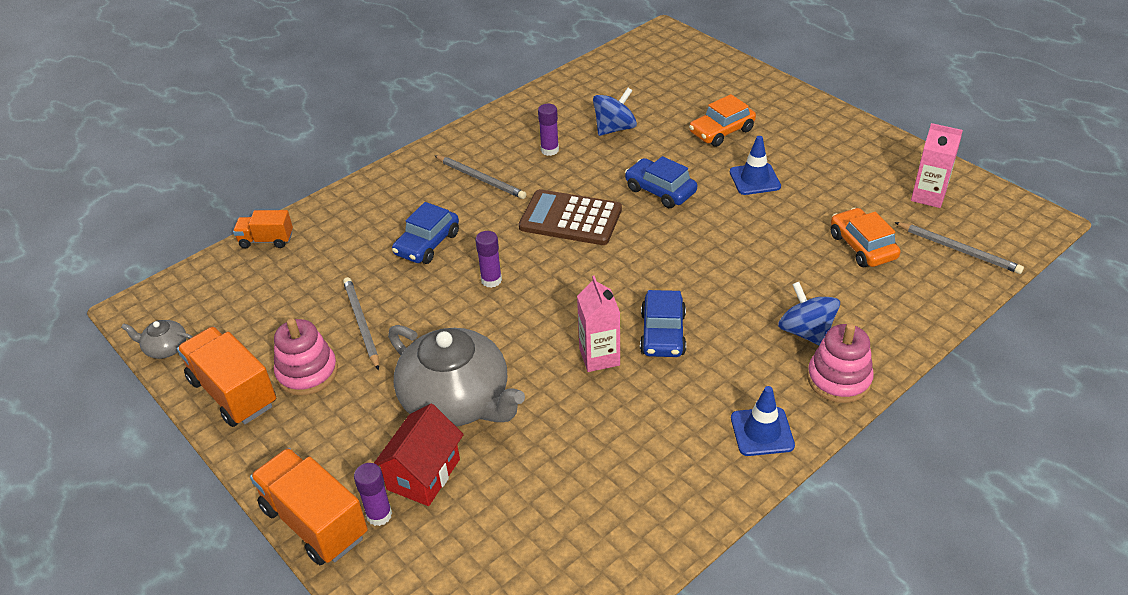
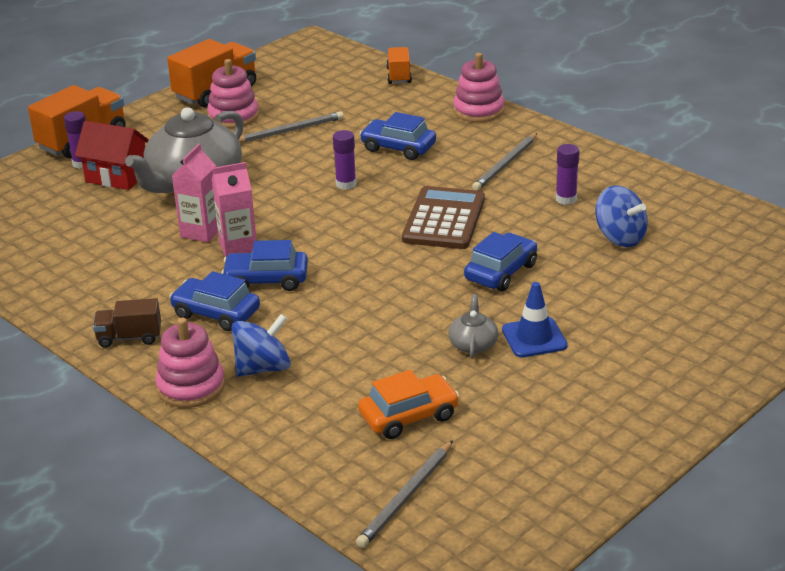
camera: 85 degrees right, 10 degrees down
(165, 348) = (266, 59): grey teapot -> grey teapot (473, 344)
(370, 190) = (478, 111): none -> pink stacking toy
(719, 368) = (216, 313): none -> blue car
(721, 131) = (633, 313): orange car -> none
(762, 432) = (129, 337): blue traffic cone -> brown truck
(928, 196) = (519, 481): pink carton -> pink carton (201, 232)

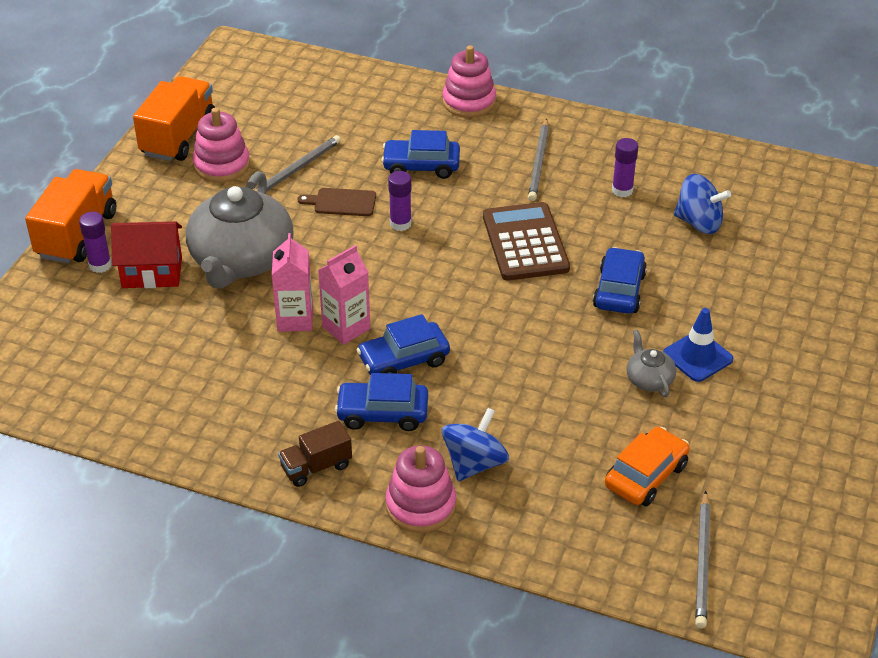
camera: 25 degrees left, 10 degrees up
(309, 160) = (342, 202): none -> brown cutting board
(399, 76) = (359, 74): orange truck -> none

